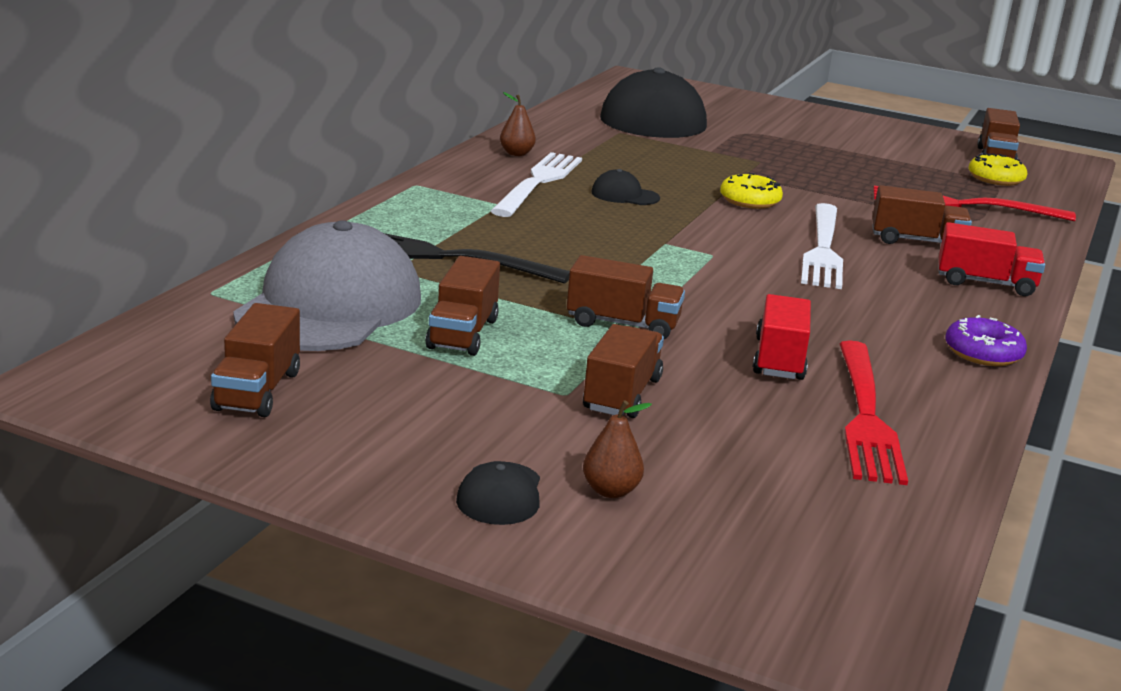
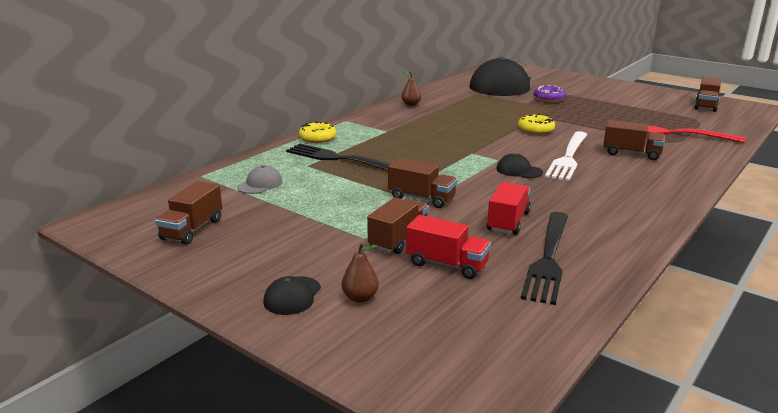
camera: 15 degrees right, 0 degrees up
(330, 306) = (260, 184): grey cap -> grey cap, size x0.41
(463, 333) = (325, 201): brown truck -> none
(538, 182) = (415, 119): white fork -> none
(624, 195) = (461, 126): black cap -> black cap (519, 170)
(866, 416) = (548, 259): red fork -> black fork
(983, 353) = (646, 222): purple donut -> purple donut (549, 99)
(985, 283) = (667, 179): red truck -> red truck (447, 264)
(995, 179) = (700, 118): yellow donut -> yellow donut (317, 138)

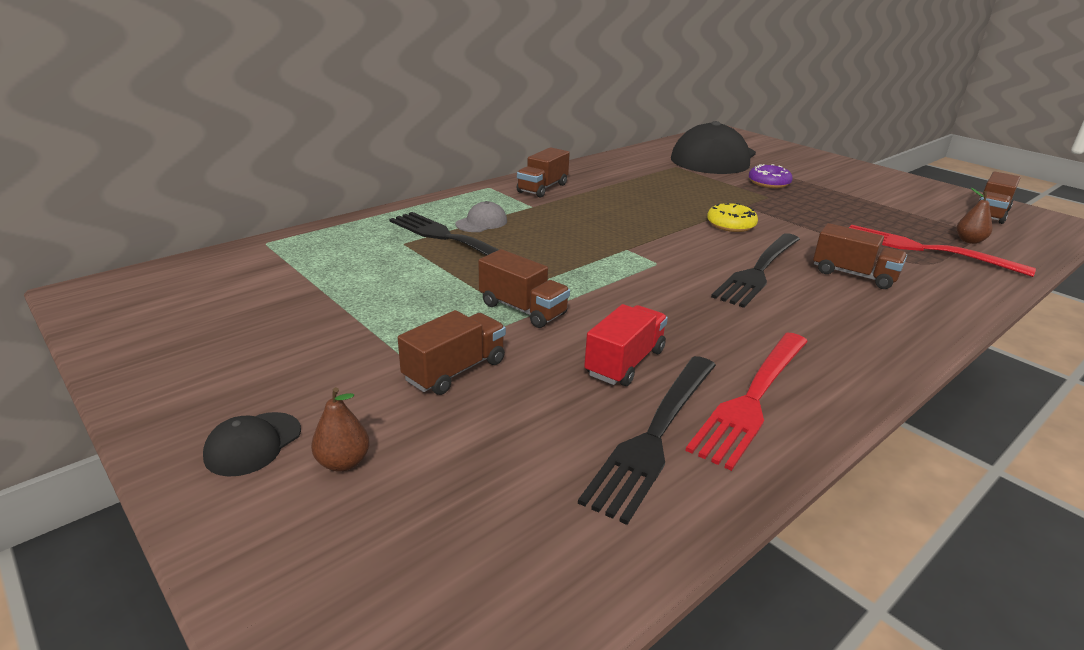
camera: 10 degrees right, 5 degrees up
(192, 229) = (199, 318): brown truck -> brown truck (542, 188)
(260, 184) = (328, 263): grey cap -> grey cap (481, 222)
(317, 138) = (440, 207): yellow donut -> none
(411, 104) = (583, 174): brown pear -> brown pear (969, 241)
(447, 264) = (499, 423): red truck -> none
(519, 170) = (679, 283): black cap -> none
(568, 158) = (758, 271): white fork -> black fork
(598, 232) = (753, 399): none -> red fork

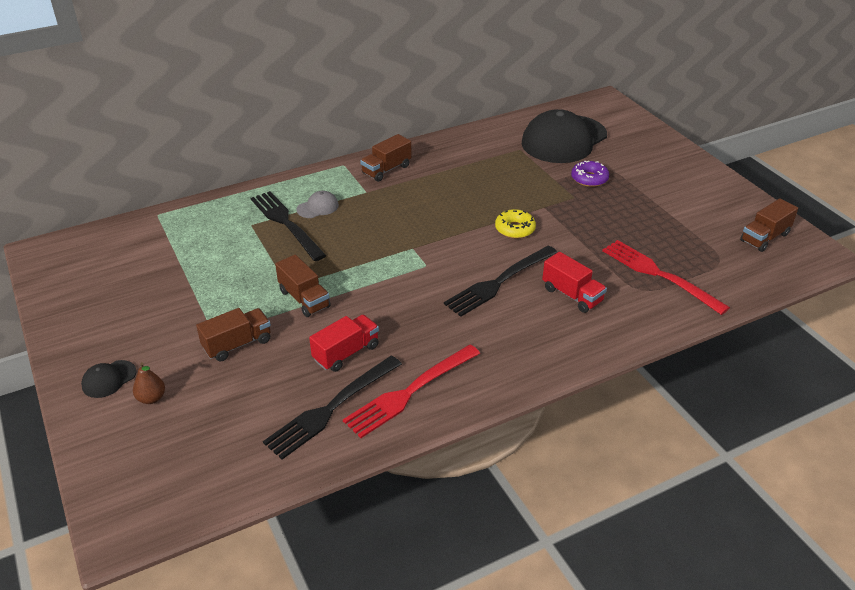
camera: 15 degrees right, 10 degrees up
(853, 275) = (572, 295): brown truck -> red truck
(969, 241) = (709, 269): brown pear -> none

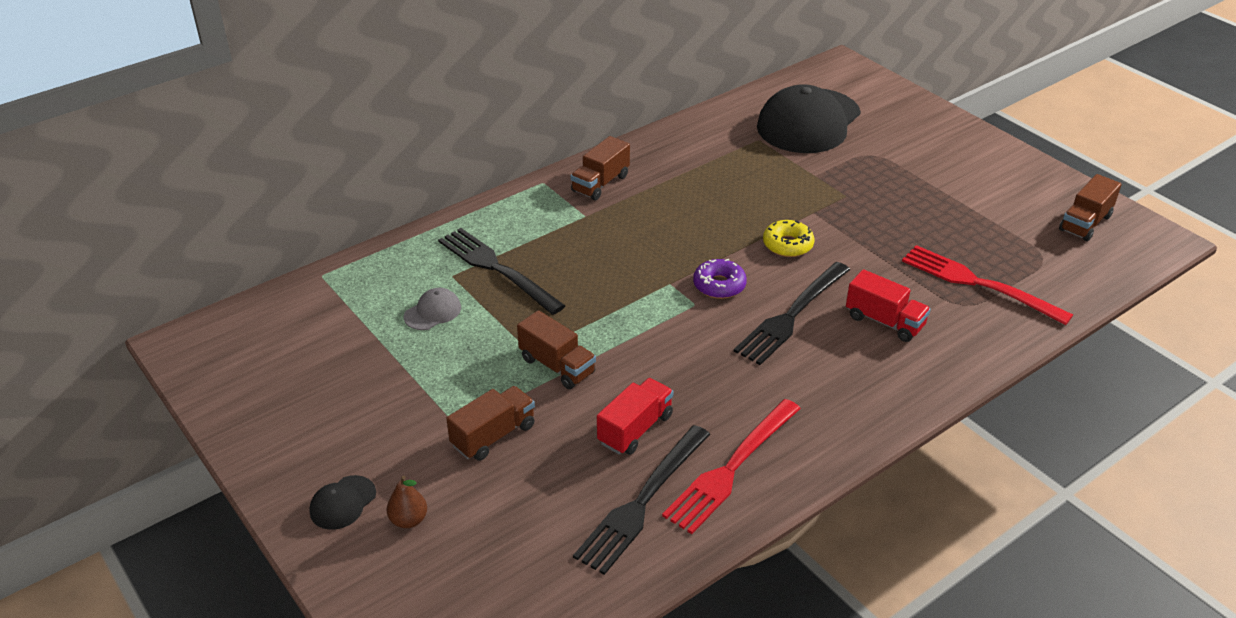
camera: 10 degrees left, 0 degrees up
(318, 207) = (530, 243): grey cap -> grey cap (433, 312)
(589, 179) = (856, 170): purple donut -> purple donut (719, 285)

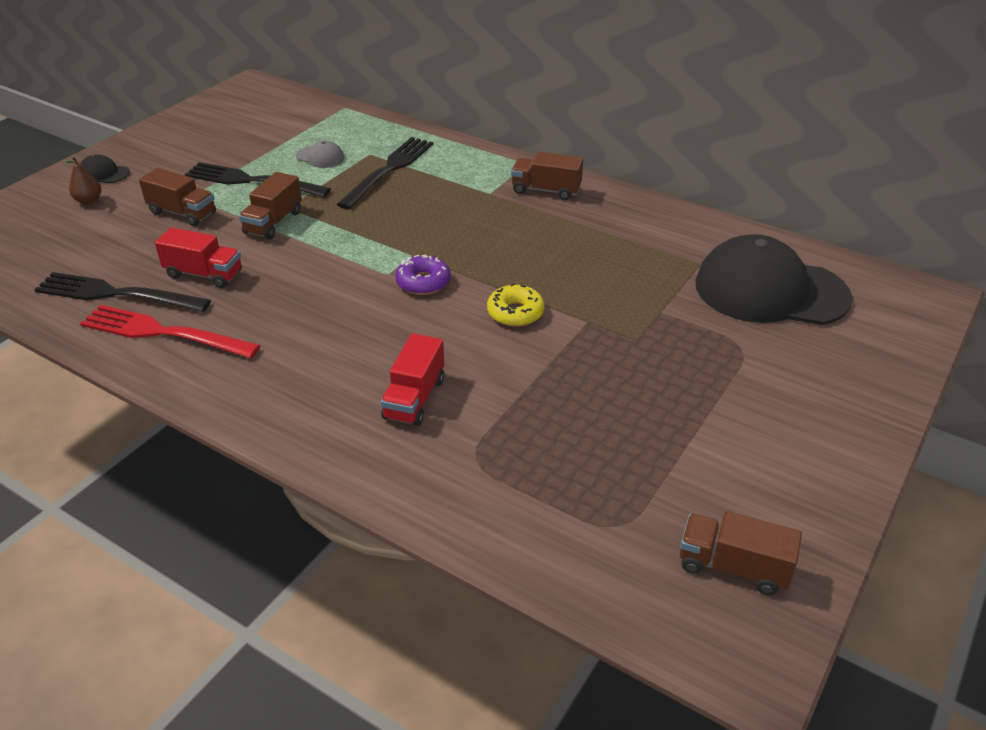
camera: 70 degrees right, 0 degrees up
(791, 316) = (395, 333): black fork -> black fork (251, 181)
(977, 283) = (524, 466): red fork -> none

